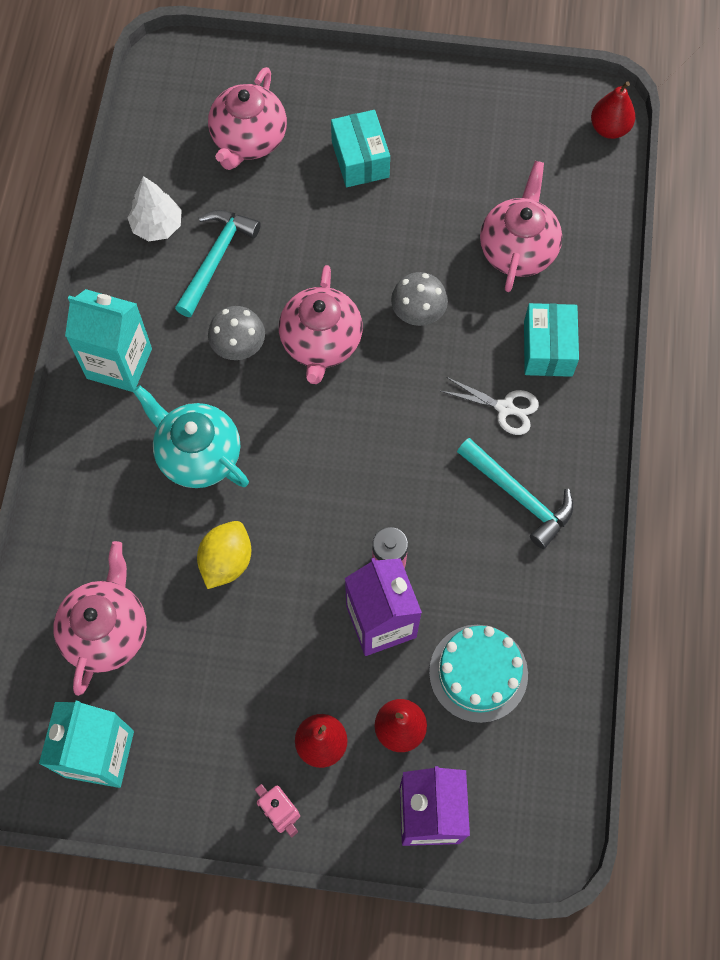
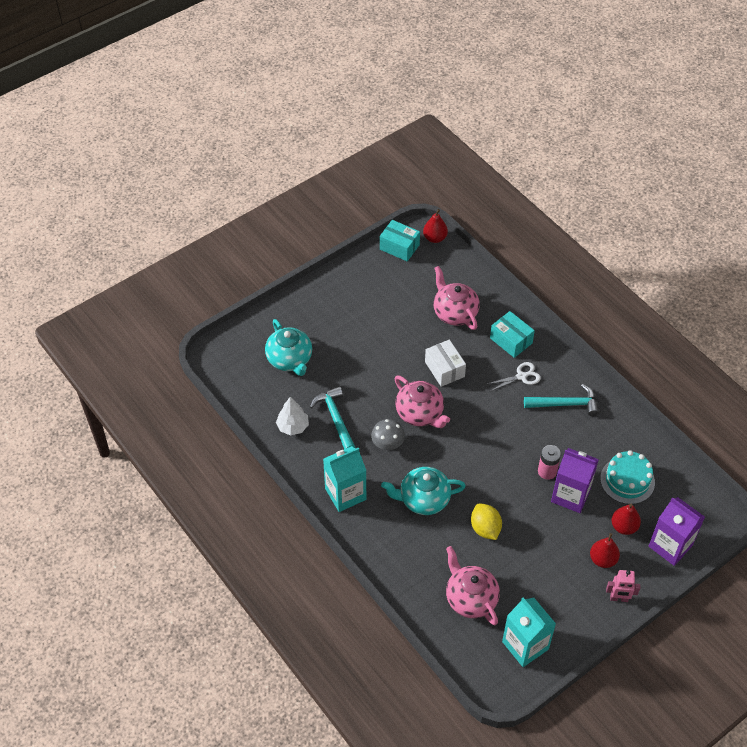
camera: 45 degrees left, 15 degrees down
(248, 140) = (290, 360): pink teapot -> turquoise teapot
(360, 159) = (348, 329): turquoise box -> turquoise box (399, 247)
(418, 312) = (444, 369): grey mushroom -> white box

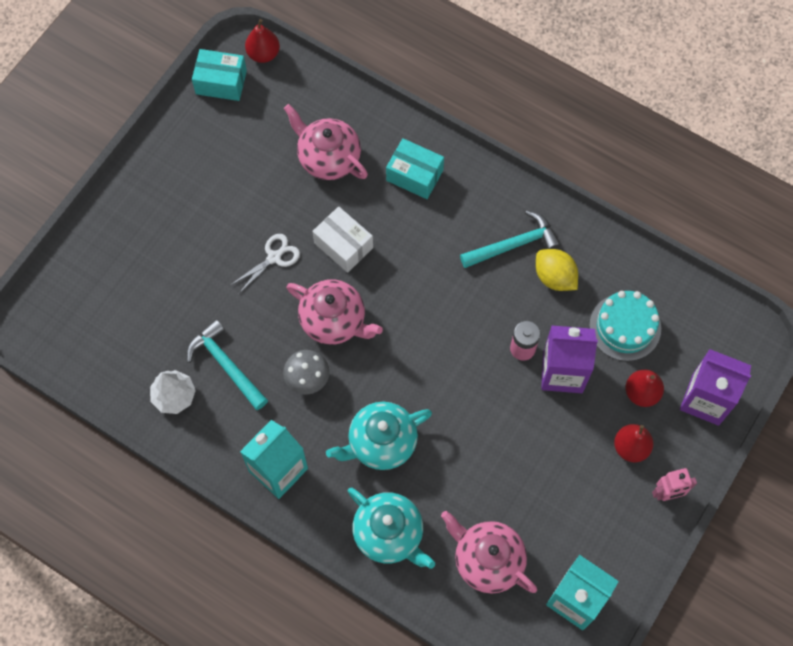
camera: 20 degrees left, 15 degrees up
(290, 360) = (135, 299): turquoise teapot -> turquoise teapot (389, 534)
(485, 528) = (472, 456): yellow lemon -> yellow lemon (554, 277)
(521, 376) = (445, 223): white scissors -> white scissors (274, 257)

